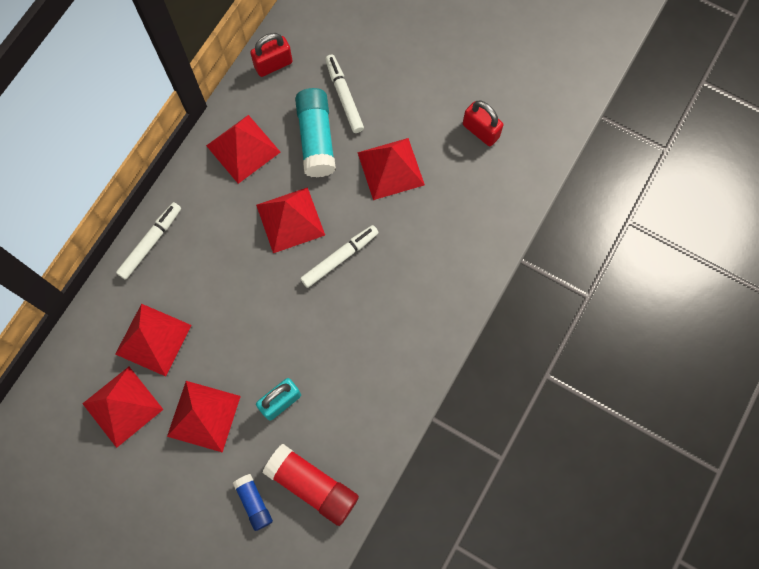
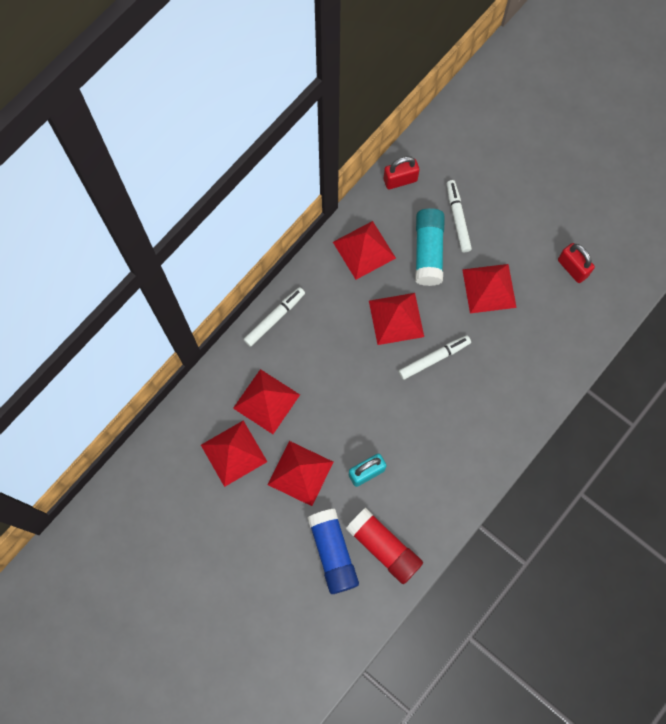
camera: 10 degrees right, 0 degrees up
(254, 502) = (333, 552): blue glue stick -> blue glue stick, size x1.77

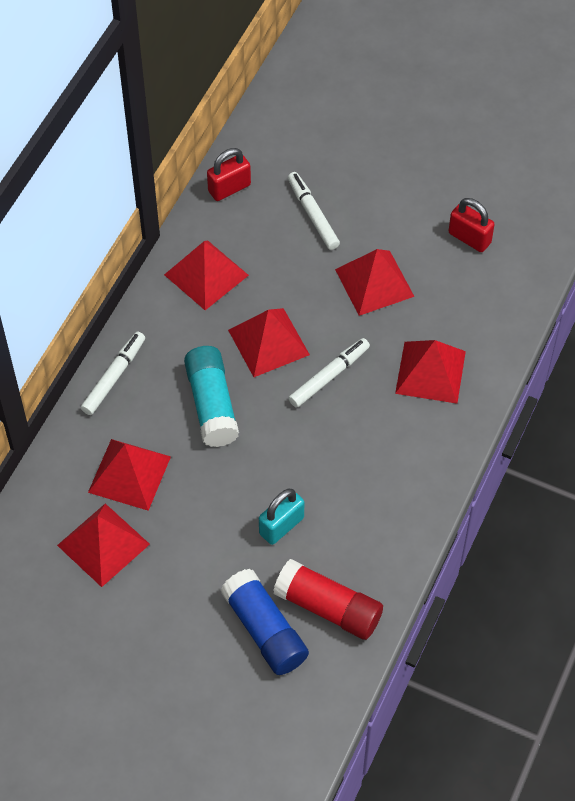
camera: 15 degrees left, 15 degrees down
(300, 473) = (196, 547): red pyramid -> red pyramid (430, 372)
(428, 251) = (287, 259): turquoise glue stick -> turquoise glue stick (212, 404)

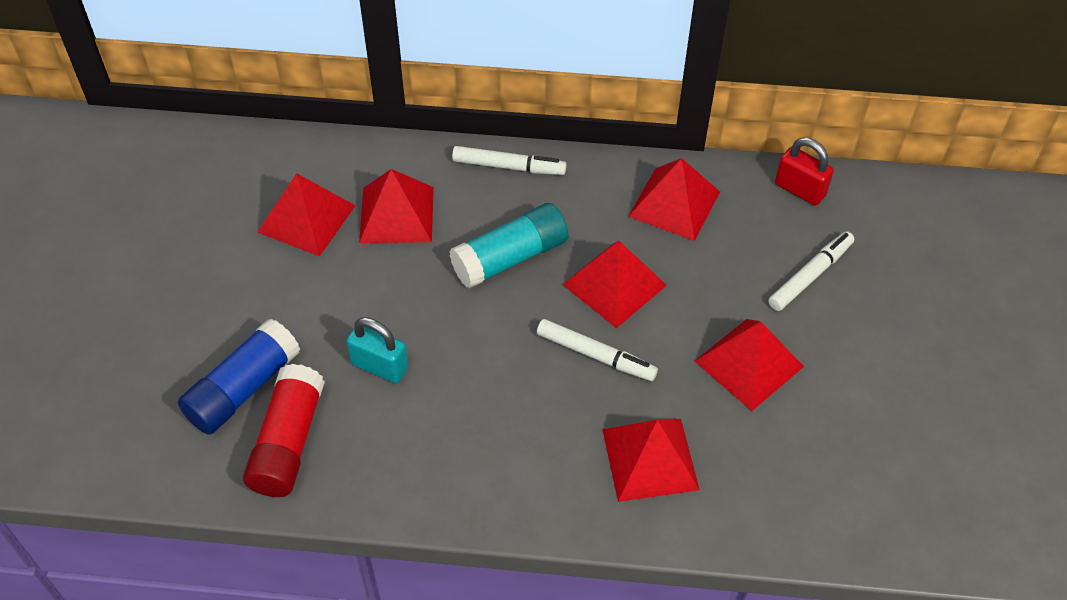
camera: 70 degrees right, 5 degrees down
(469, 238) = (872, 448): red padlock -> none

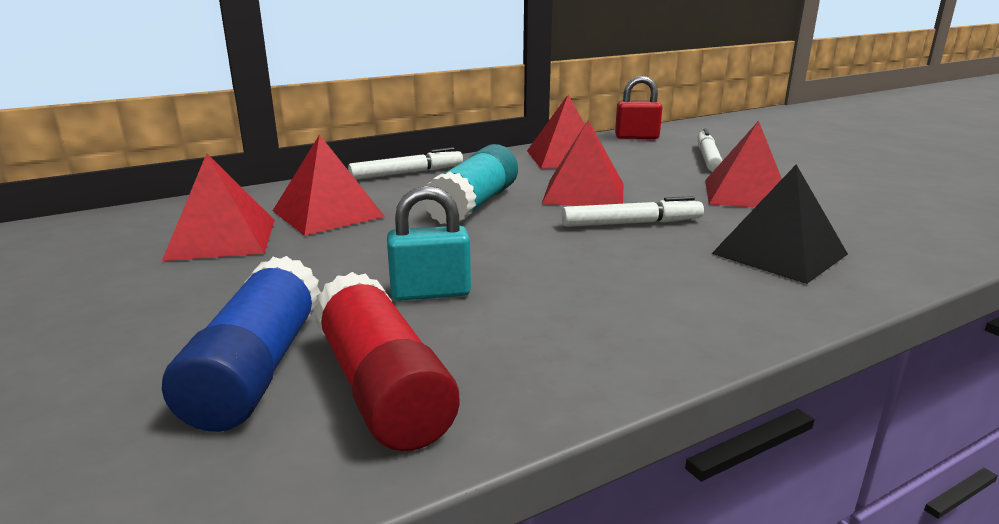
camera: 35 degrees left, 30 degrees down
(650, 459) = (779, 253): red pyramid -> black pyramid

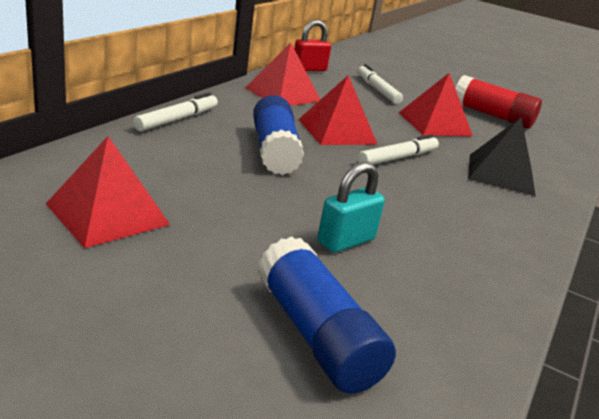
camera: 35 degrees left, 5 degrees up
(328, 213) = (167, 173): red pyramid -> none
(382, 388) = (414, 327): red glue stick -> red glue stick (492, 116)
(474, 205) = (274, 151): turquoise glue stick -> blue glue stick

